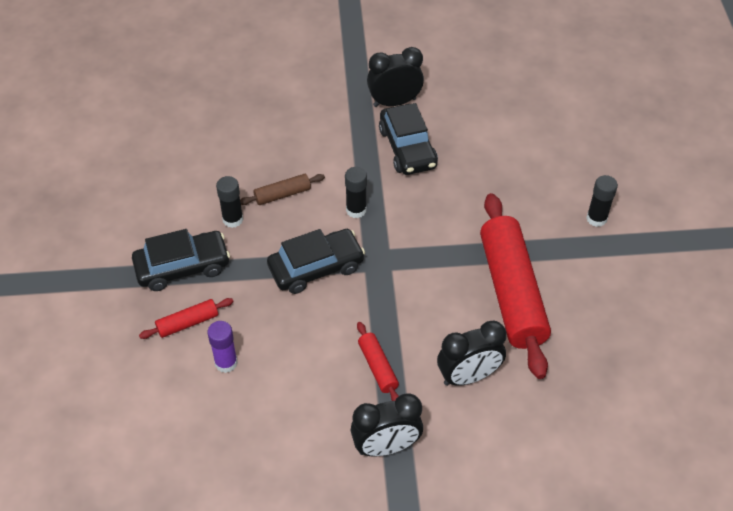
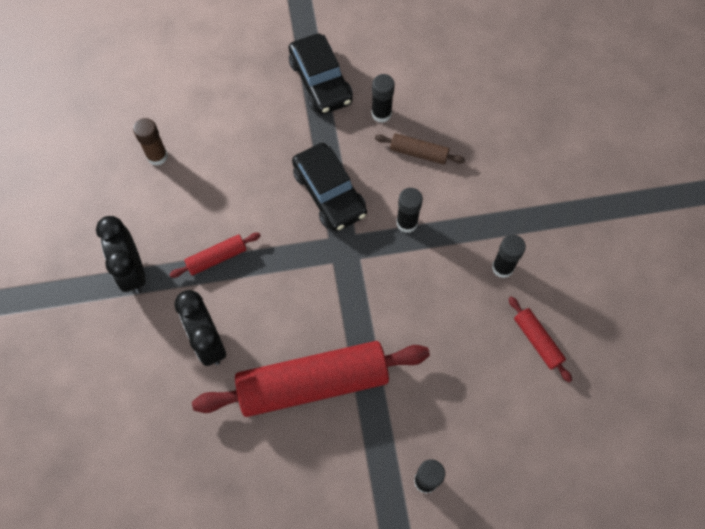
camera: 85 degrees right, 15 degrees up
(187, 323) = (259, 95): red rolling pin -> red rolling pin (537, 341)
(226, 363) = (218, 132): purple glue stick -> none
(246, 423) = (157, 156): none -> brown glue stick
(282, 194) = (419, 153): brown rolling pin -> brown rolling pin turned 45 degrees counterclockwise
(394, 102) = (571, 249): black clock -> none
(407, 148) = (502, 267): black car -> black glue stick

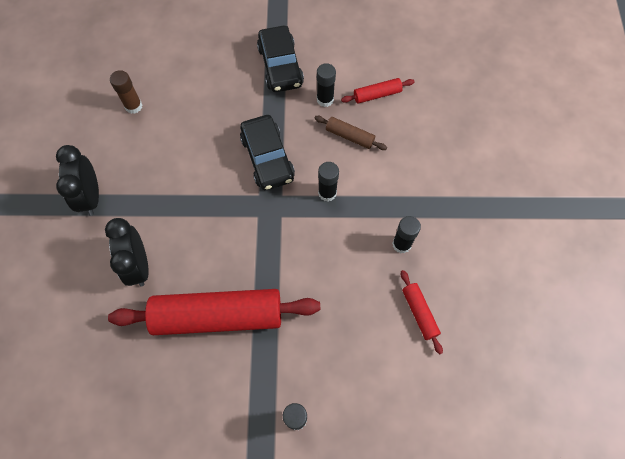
camera: 10 degrees right, 0 degrees up
(216, 258) = (162, 197): red rolling pin -> red rolling pin (377, 95)

